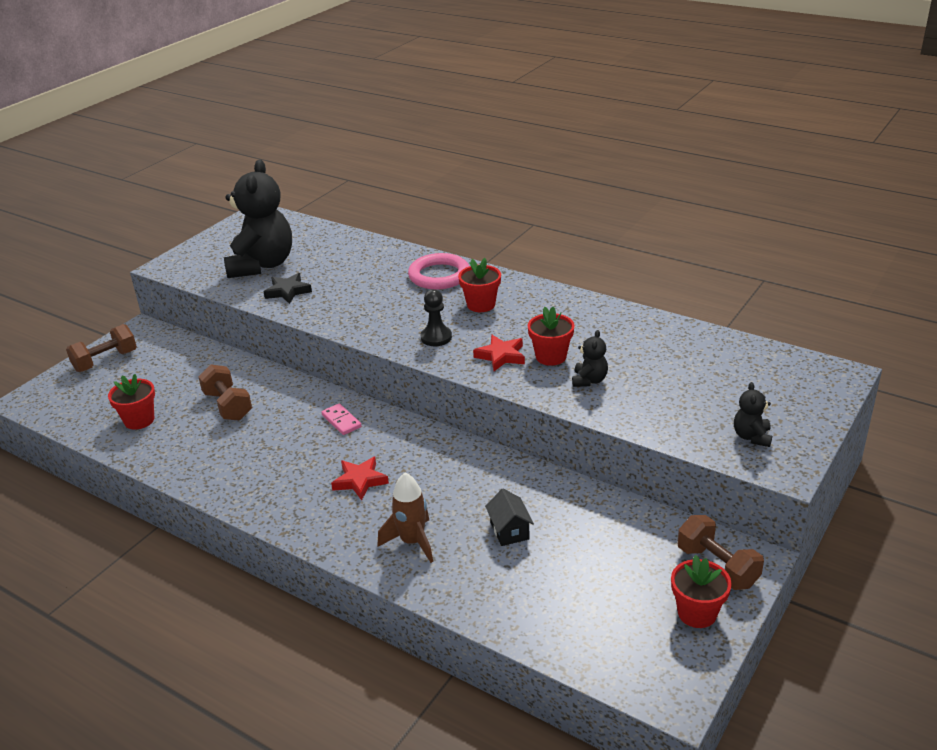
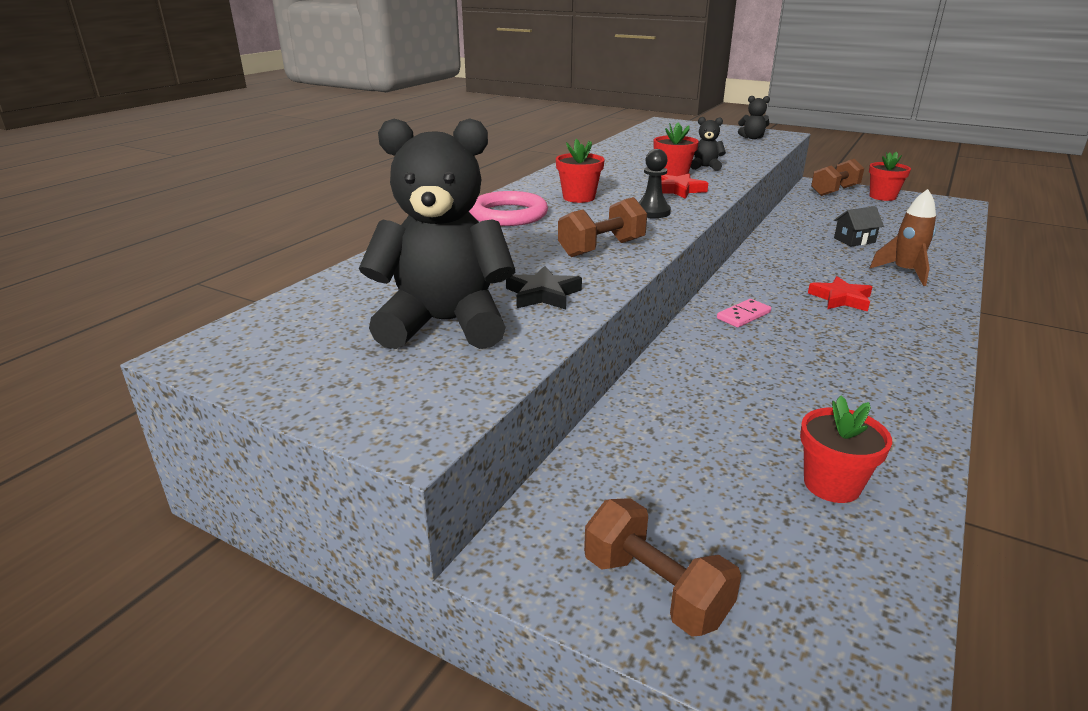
camera: 95 degrees left, 5 degrees down
(228, 406) = (749, 399): brown dumbbell -> brown dumbbell (602, 248)

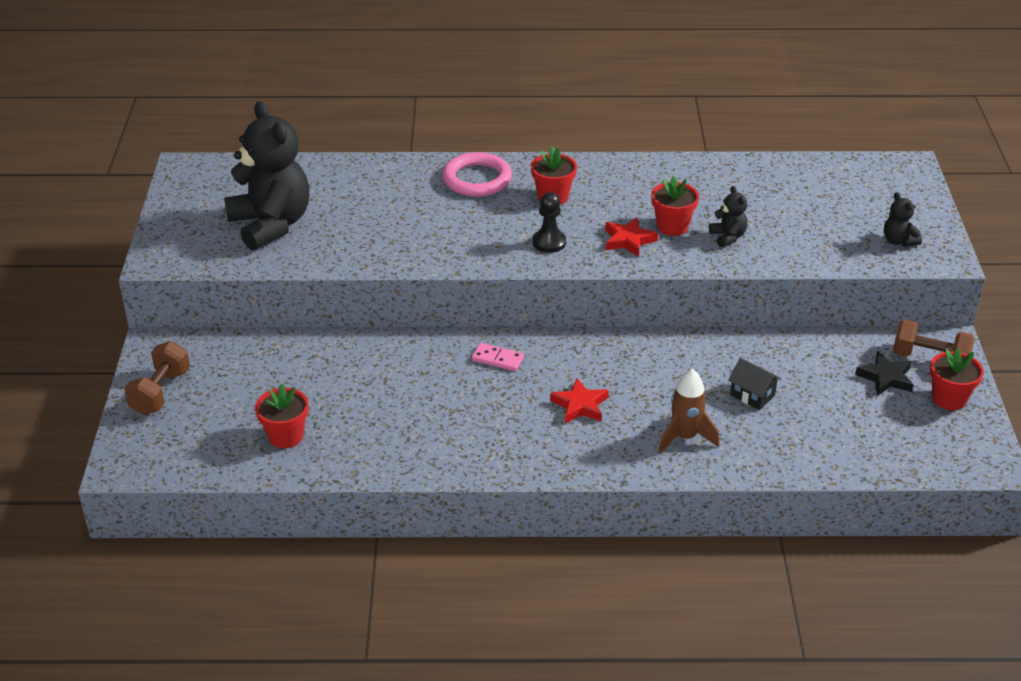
camera: 60 degrees right, 10 degrees up
(543, 294) = (339, 244): black star -> black star (885, 377)
(602, 248) = (441, 242): brown dumbbell -> none

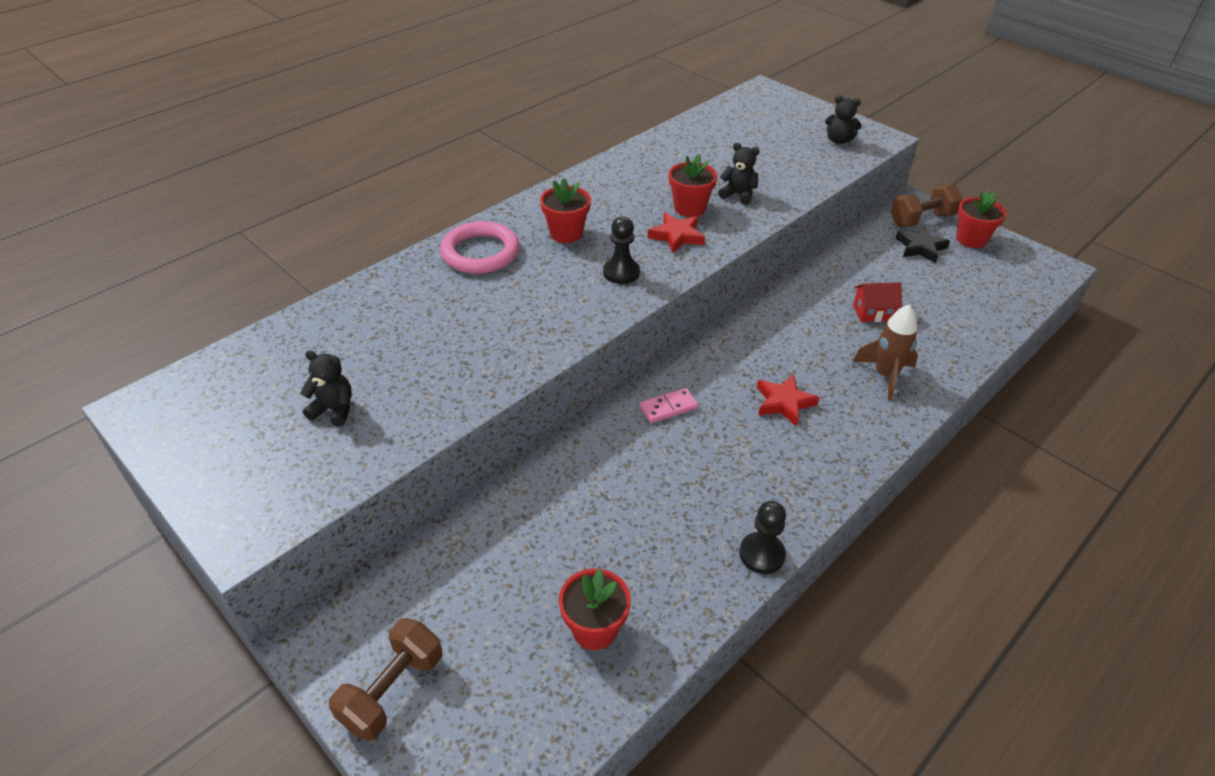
camera: 45 degrees left, 5 degrees up
(160, 392) = (392, 690): brown dumbbell -> brown dumbbell turned 60 degrees clockwise
(271, 225) = (334, 410): black teddy bear -> black teddy bear, size x0.42
(427, 469) = (762, 554): none -> black pawn
(752, 395) = (873, 312): black house -> red house

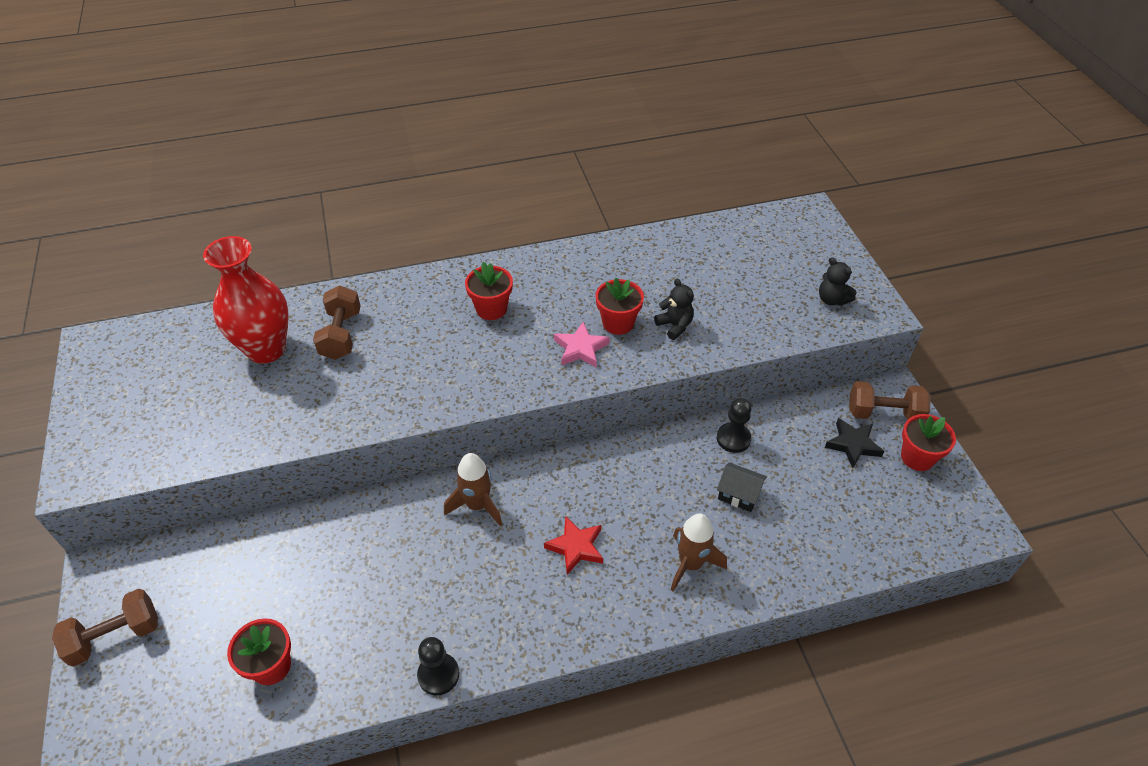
camera: 30 degrees right, 5 degrees up
(334, 410) = (201, 402): black teddy bear -> none
(364, 340) = (266, 349): none -> red vase
(436, 301) = (341, 335): none -> brown dumbbell
(480, 252) = (410, 301): pink ring -> none
(621, 272) = (502, 367): black pawn -> black pawn (733, 439)
(668, 407) = (477, 505): pink domino -> brown rocket
(677, 236) = (580, 349): red star -> pink star
(873, 312) = (738, 494): red house -> black house

